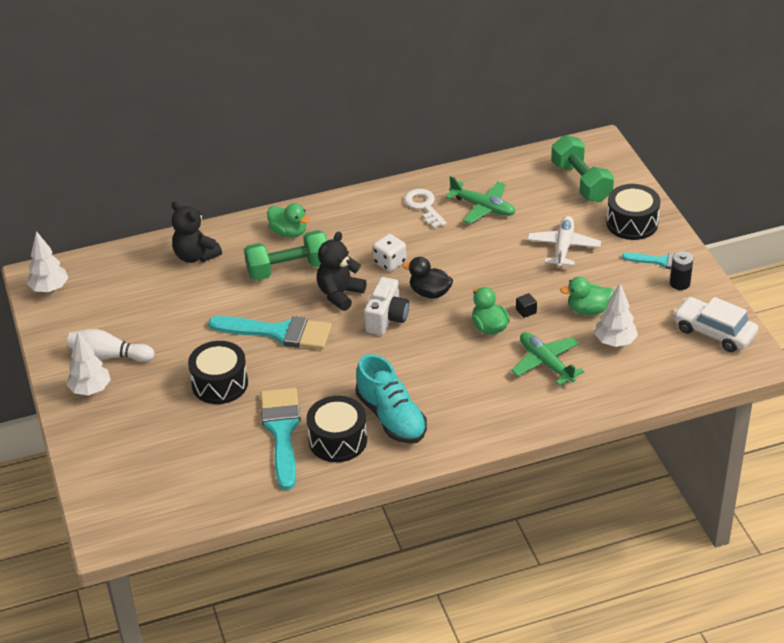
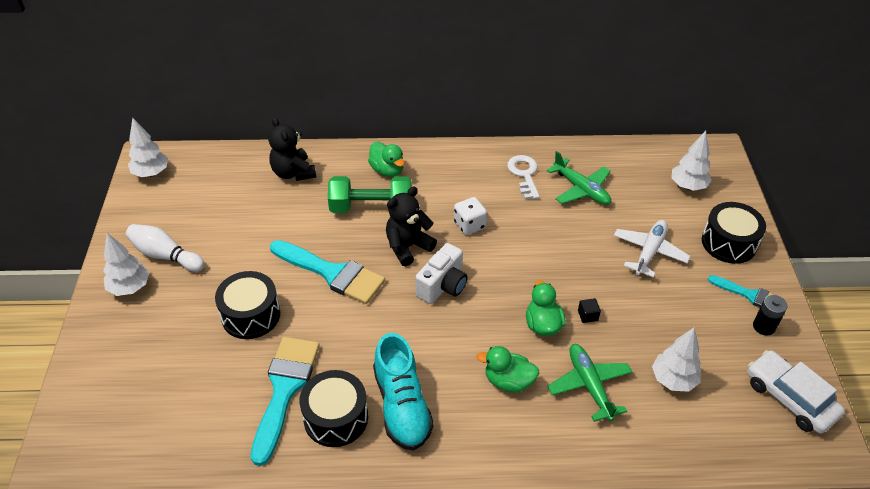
camera: 15 degrees right, 5 degrees up
(430, 293) = (496, 268): black duck -> none
(581, 182) = (688, 186): green dumbbell -> white tree
(588, 310) = (655, 332): green duck -> green duck (508, 381)

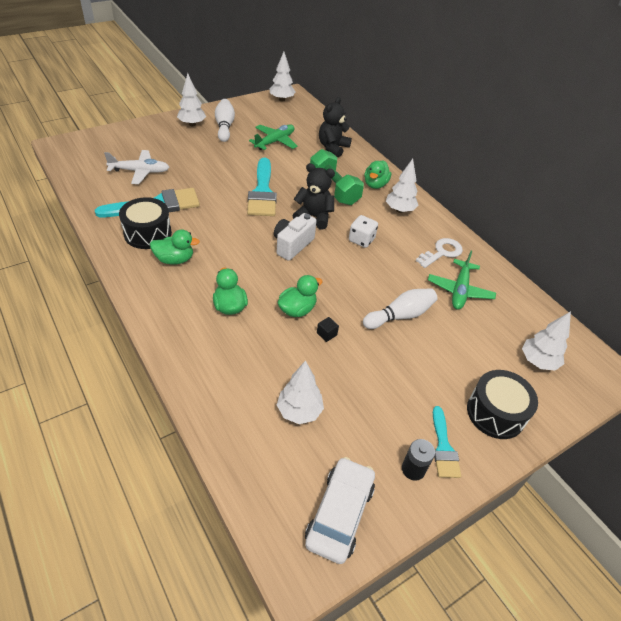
camera: 55 degrees right, 0 degrees up
(251, 315) = (204, 172): black drum -> none
(402, 406) = (175, 259): turquoise shoe -> green duck
(442, 172) = (399, 210): none -> white tree
(443, 286) = (292, 245): white camera -> white camera turned 120 degrees clockwise
(589, 385) = (256, 355): green plane -> green plane (275, 142)
(591, 248) = (400, 316): none -> white bowling pin
(649, 252) = (430, 355): white plane -> white plane (140, 171)

